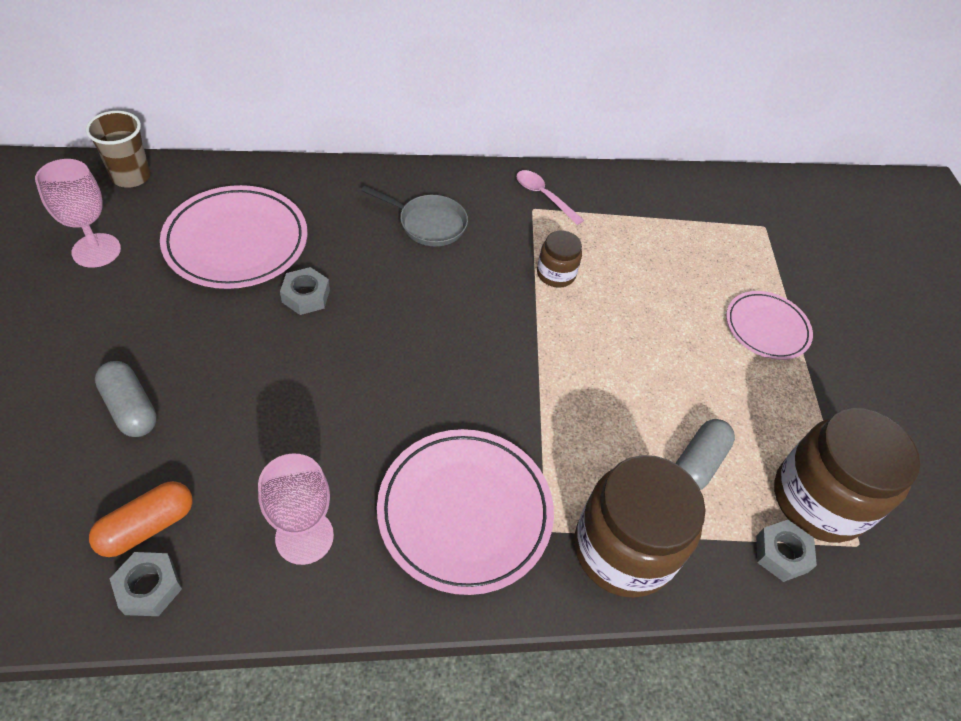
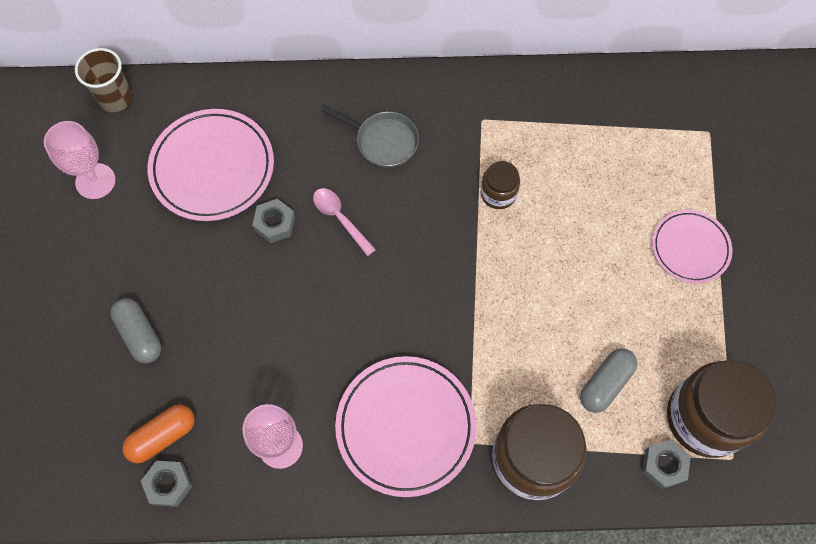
camera: 10 degrees right, 15 degrees up
(544, 196) = (494, 104): pink spoon -> pink spoon (340, 218)

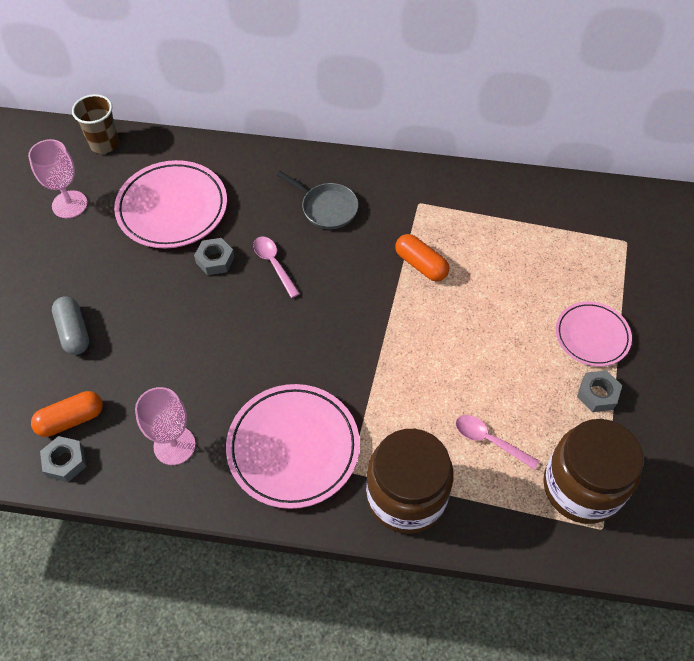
camera: 10 degrees right, 10 degrees down
(498, 194) = (421, 264): brown jar -> orange capsule
(605, 383) = (489, 441): grey capsule -> pink spoon
(664, 465) = (533, 523): grey nut -> grey nut (597, 394)

